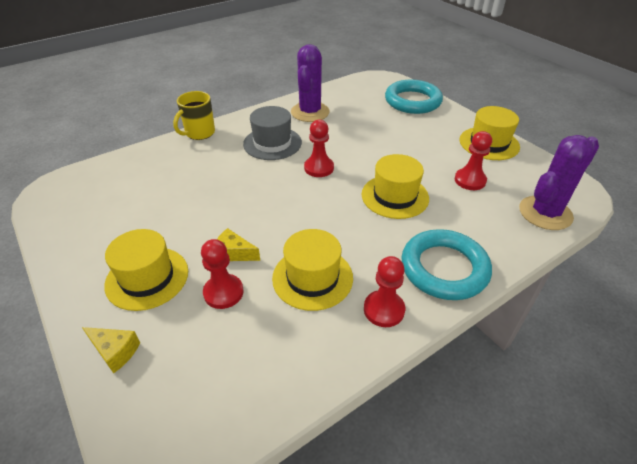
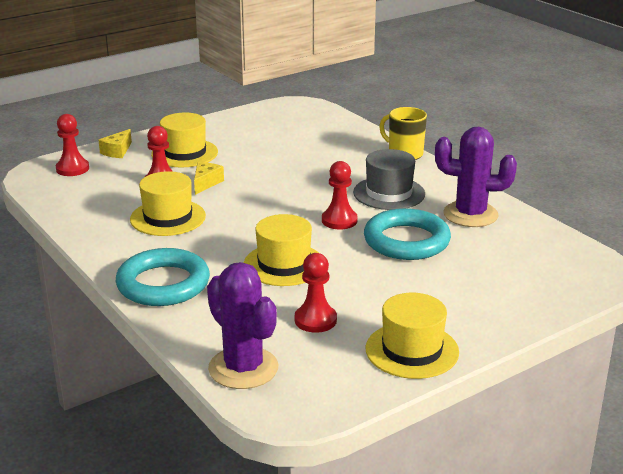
camera: 90 degrees right, 15 degrees down
(384, 310) = (121, 249): red pawn -> red pawn (72, 169)
(412, 101) = (530, 295): turquoise ring -> turquoise ring (406, 241)

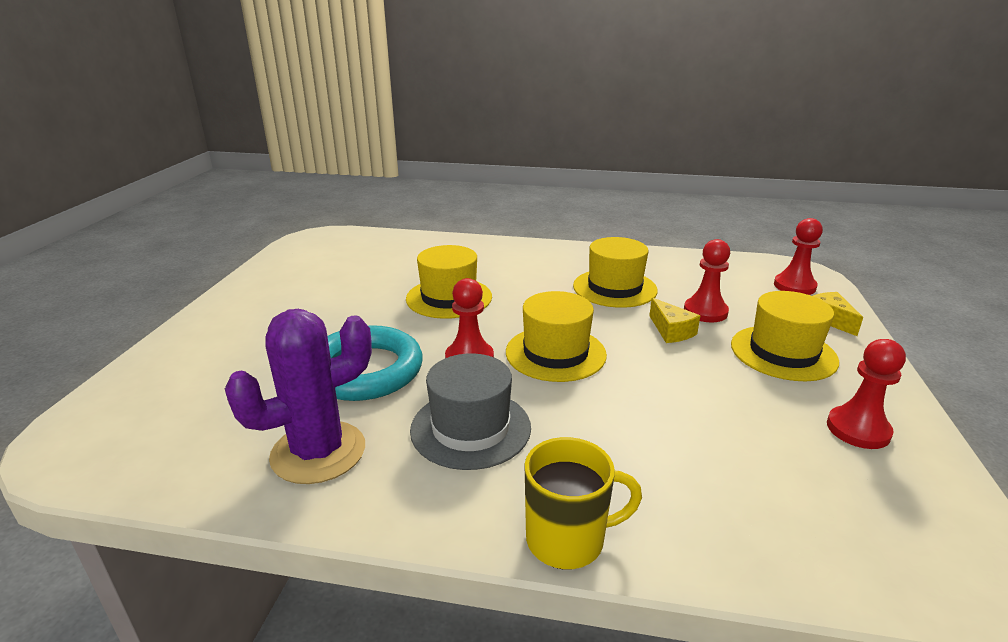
camera: 135 degrees right, 0 degrees up
(163, 284) = (507, 253): turquoise ring -> none
(243, 368) = (372, 241): purple cactus -> none
(315, 320) = (362, 276): red pawn -> red pawn (858, 429)
(412, 350) = (262, 288): yellow hat -> yellow hat (555, 353)

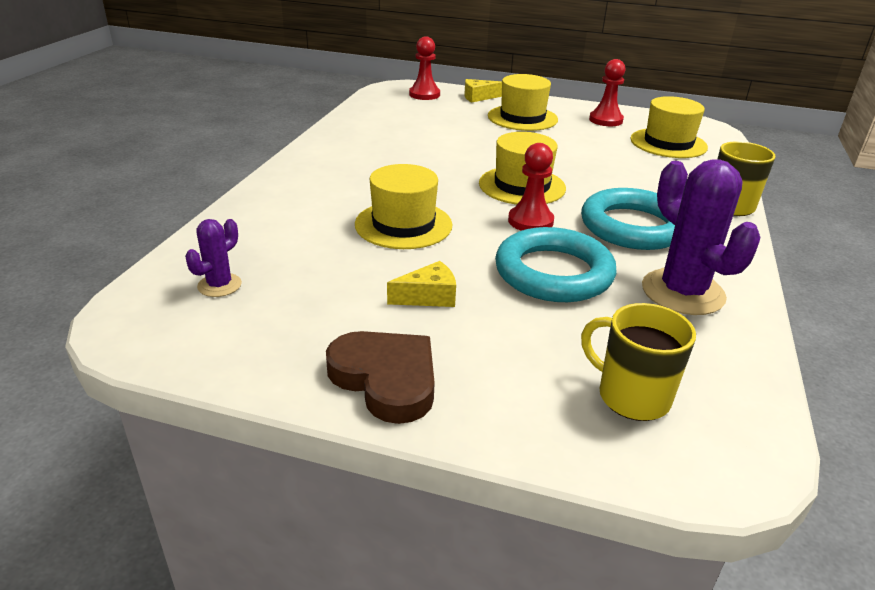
camera: 85 degrees left, 5 degrees up
(170, 403) = (631, 396): none -> yellow mug
(238, 307) = (386, 379): none -> brown heart
(357, 250) = (219, 285): none -> purple cactus
(470, 428) = (633, 227): grey hat -> turquoise ring
(614, 288) = (407, 149): yellow hat -> yellow hat (668, 143)
(671, 331) = (489, 142): yellow cheese -> yellow cheese (428, 297)
(705, 312) = (459, 127): red pawn -> none

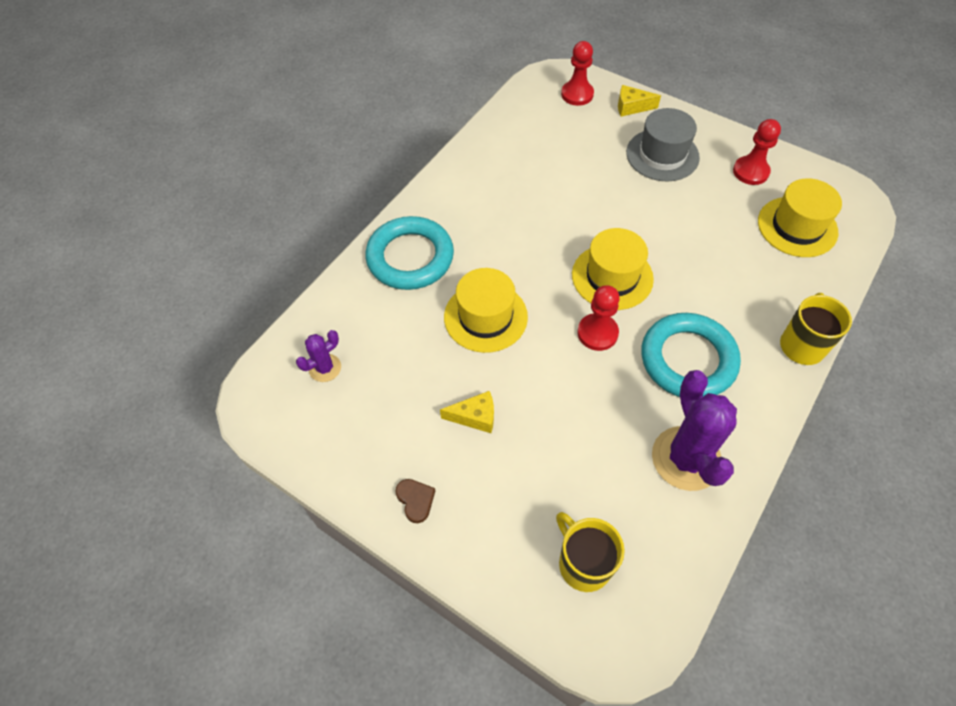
camera: 20 degrees right, 25 degrees up
(386, 379) = (415, 500): brown heart -> brown heart, size x0.50
(522, 118) = (662, 155): yellow hat -> grey hat
(553, 273) = (587, 409): turquoise ring -> turquoise ring (410, 257)

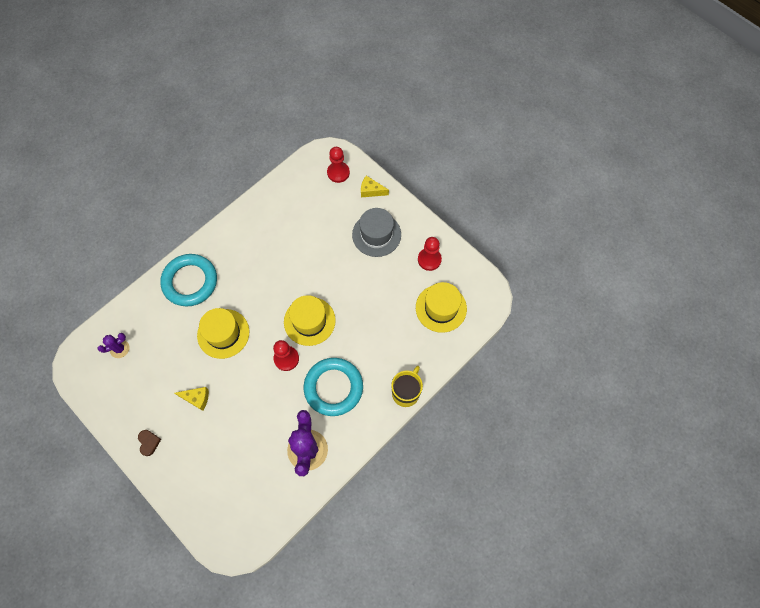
camera: 10 degrees right, 10 degrees up
(583, 563) = (228, 498): yellow mug -> none

